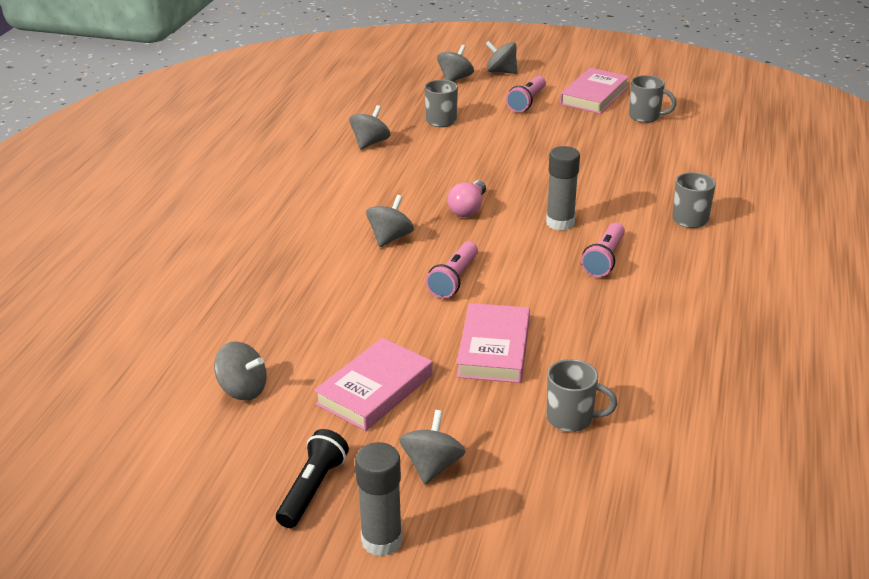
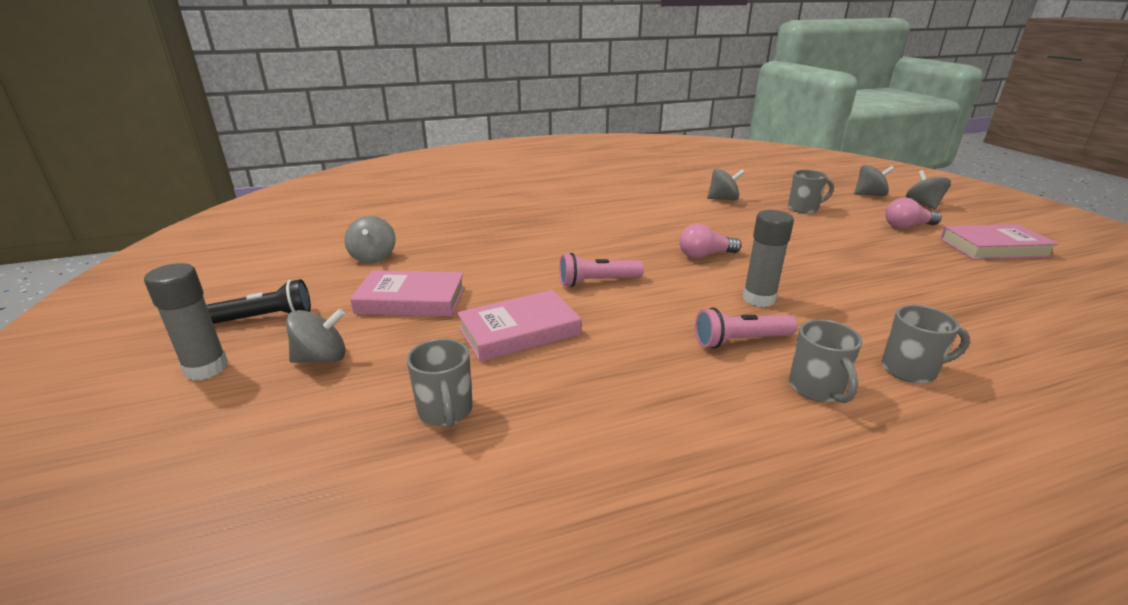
camera: 55 degrees right, 5 degrees down
(390, 238) = (616, 242): grey spinning top -> none
(527, 102) = (907, 226): pink flashlight -> pink light bulb
(645, 117) = (1028, 281): grey mug -> grey mug (817, 389)

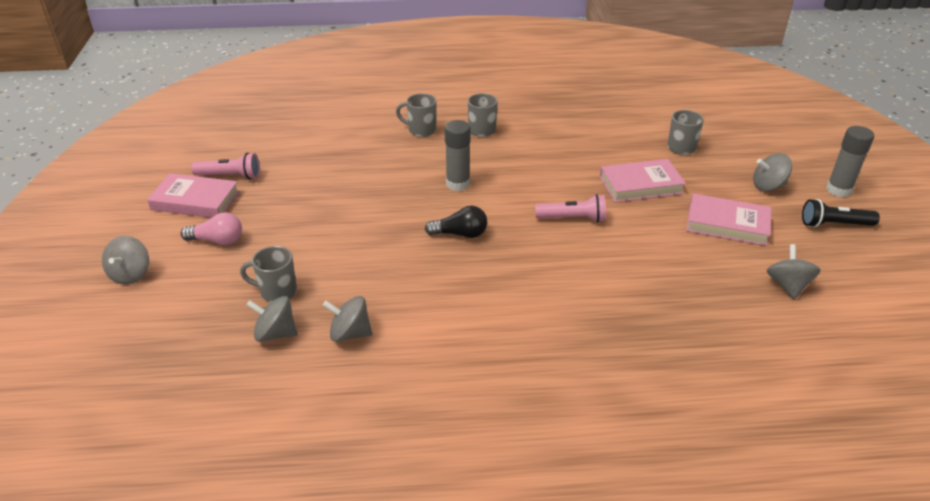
camera: 165 degrees left, 10 degrees up
(705, 255) = (460, 234): pink light bulb -> black light bulb
(740, 341) = (499, 158): pink flashlight -> pink flashlight (230, 176)
(869, 195) = (154, 307): grey spinning top -> grey spinning top (275, 333)

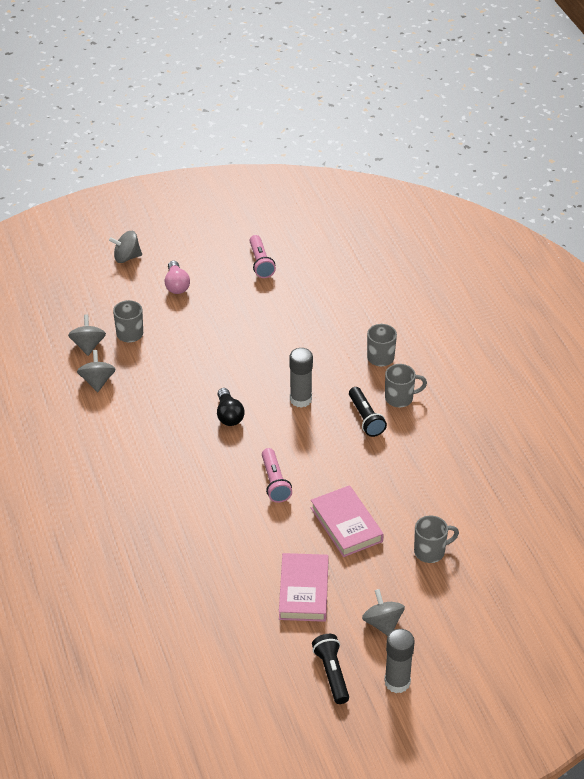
camera: 75 degrees right, 5 degrees up
(195, 201) = (221, 256): pink book -> none
(501, 151) = (365, 418): none -> black flashlight
(788, 286) = (225, 633): grey spinning top -> none

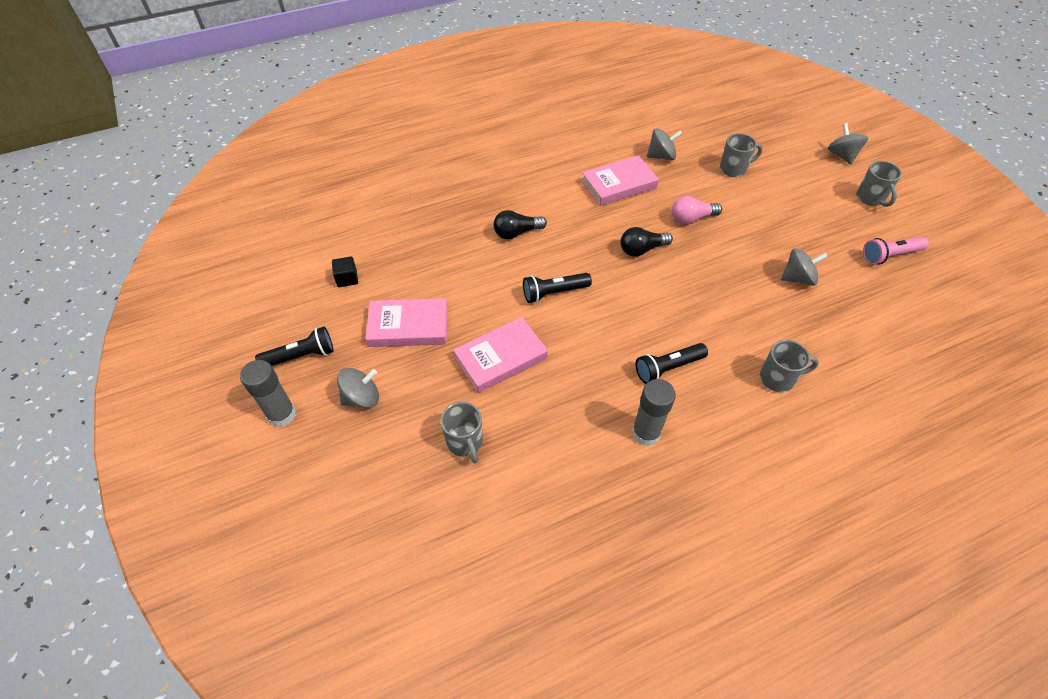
camera: 85 degrees right, 10 degrees up
(88, 345) = (706, 145): grey spinning top -> grey spinning top (798, 278)
(134, 419) = (619, 184): none -> pink book
(176, 285) = (819, 193): pink light bulb -> pink light bulb (691, 218)
(191, 504) = (516, 233): none -> black light bulb
(234, 643) = (347, 278): none -> black cube
(274, 482) = (554, 293): pink flashlight -> black flashlight
(300, 399) = (681, 306): grey glue stick -> grey glue stick (646, 433)
(400, 398) = (712, 402): grey mug -> grey mug (870, 198)

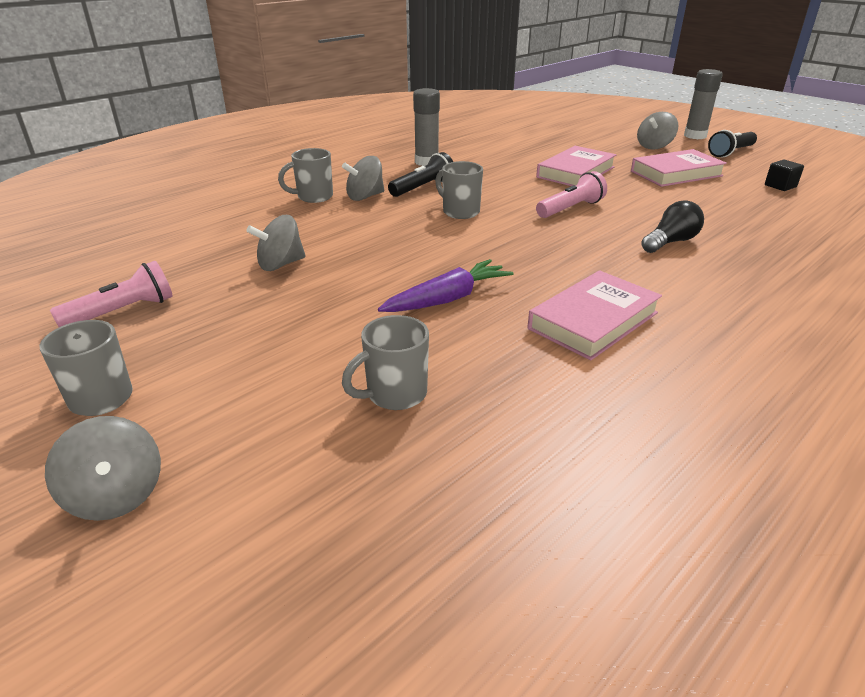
camera: 160 degrees right, 20 degrees down
(465, 442) = (557, 144): grey mug -> grey mug (460, 212)
(554, 293) = (571, 209): black flashlight -> pink flashlight
(641, 249) = (500, 255): black light bulb -> none
(661, 156) = (555, 387): grey spinning top -> grey spinning top (365, 197)
(691, 218) = (448, 299): pink light bulb -> purple carrot

